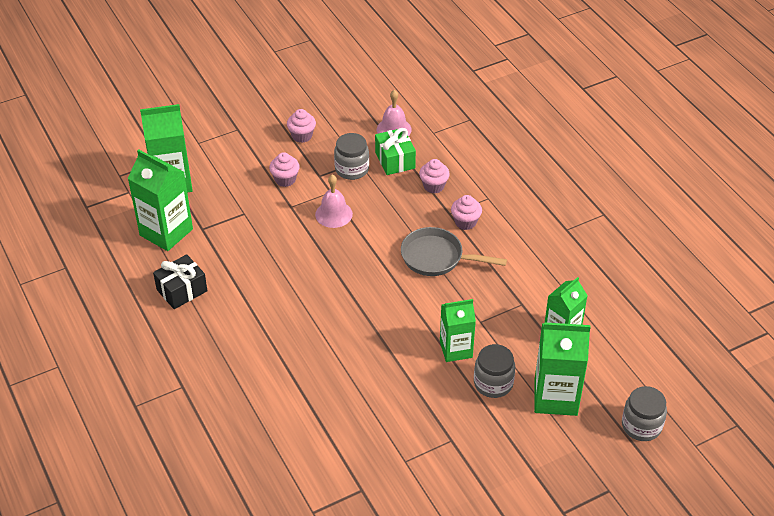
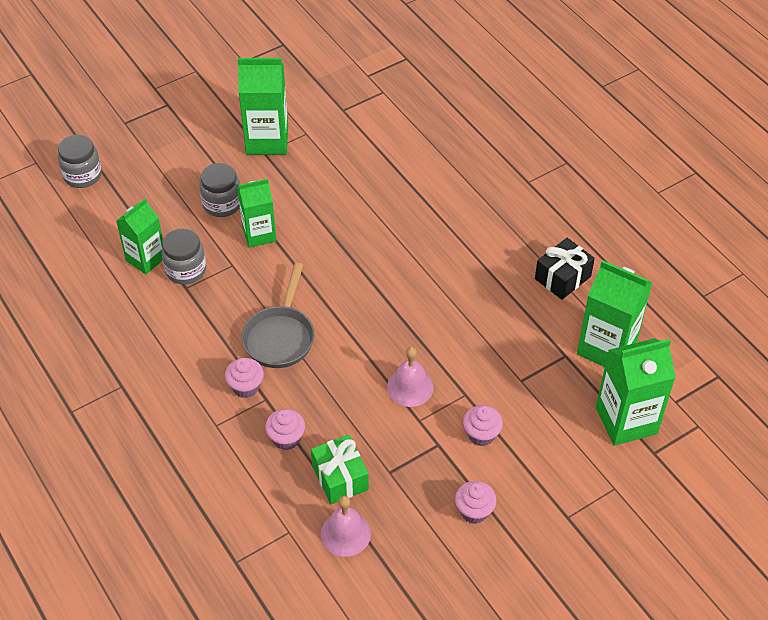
camera: 175 degrees right, 5 degrees up
(352, 169) = (396, 458): grey jar -> grey jar (186, 270)
(437, 258) = (280, 336): grey pan -> grey pan turned 90 degrees clockwise
(555, 397) = (161, 195): green carton -> green carton (267, 140)

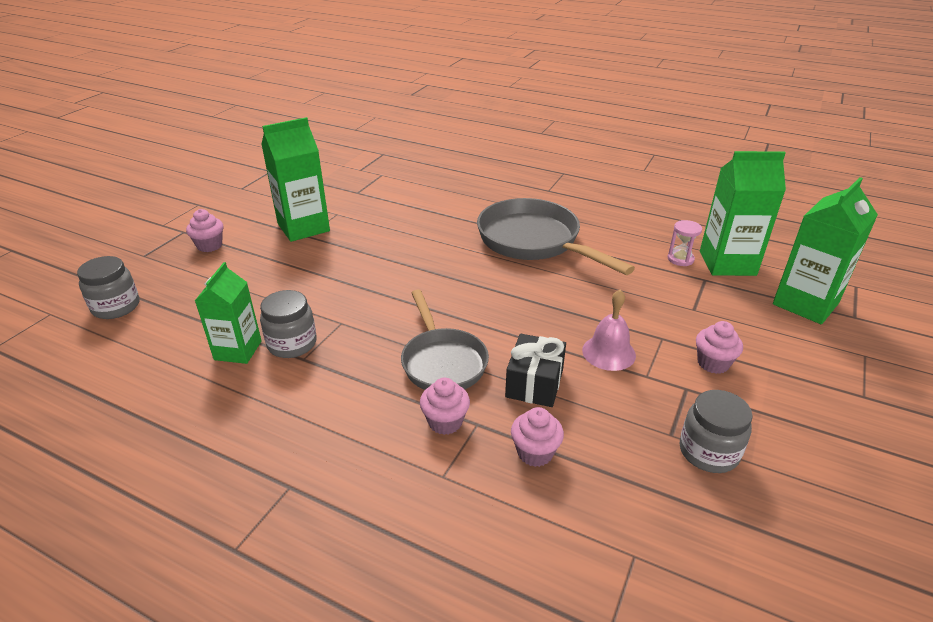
camera: 30 degrees left, 15 degrees down
(222, 204) = (293, 281): grey jar -> grey jar (708, 452)
(259, 234) = (350, 291): green carton -> none
(340, 478) = (629, 464): green gift -> none
(345, 533) = (696, 522): pink bell -> none
(453, 245) = (534, 242): none -> grey pan
(474, 511) = (786, 431): pink cupcake -> pink cupcake (209, 245)
(562, 277) = (640, 233): black gift -> black gift (534, 383)
(568, 324) = (680, 259): none -> pink hourglass

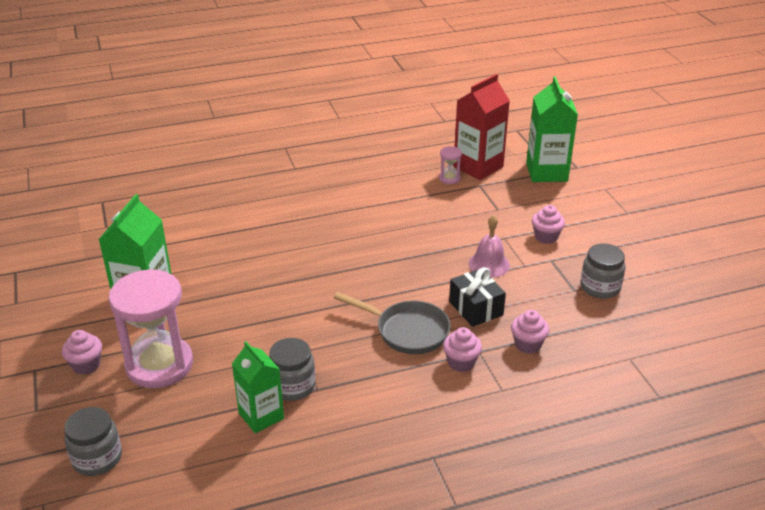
camera: 45 degrees left, 0 degrees up
(244, 271) = (159, 365): none -> pink hourglass
(534, 242) = (344, 215): grey pan -> none
(727, 263) = (478, 167): green carton -> red carton

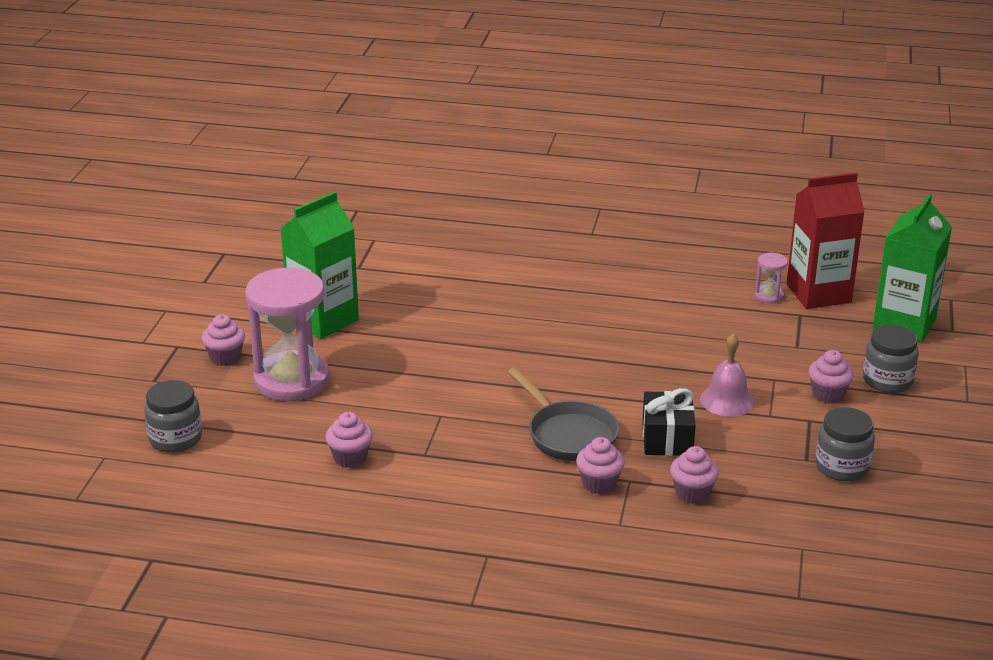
camera: 30 degrees right, 5 degrees down
(261, 416) = (350, 458): green carton -> pink cupcake
(292, 386) = (403, 443): grey jar -> grey jar (887, 381)

